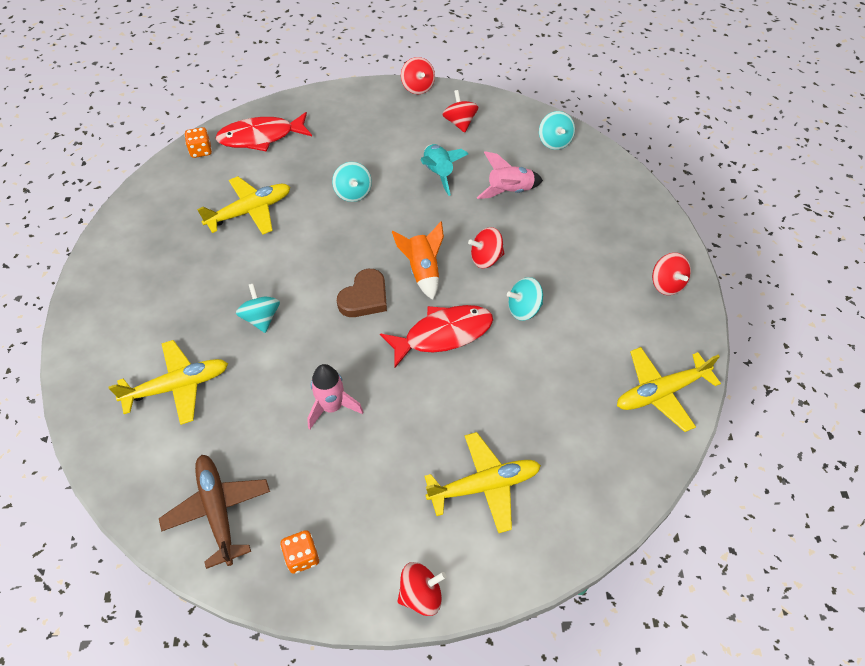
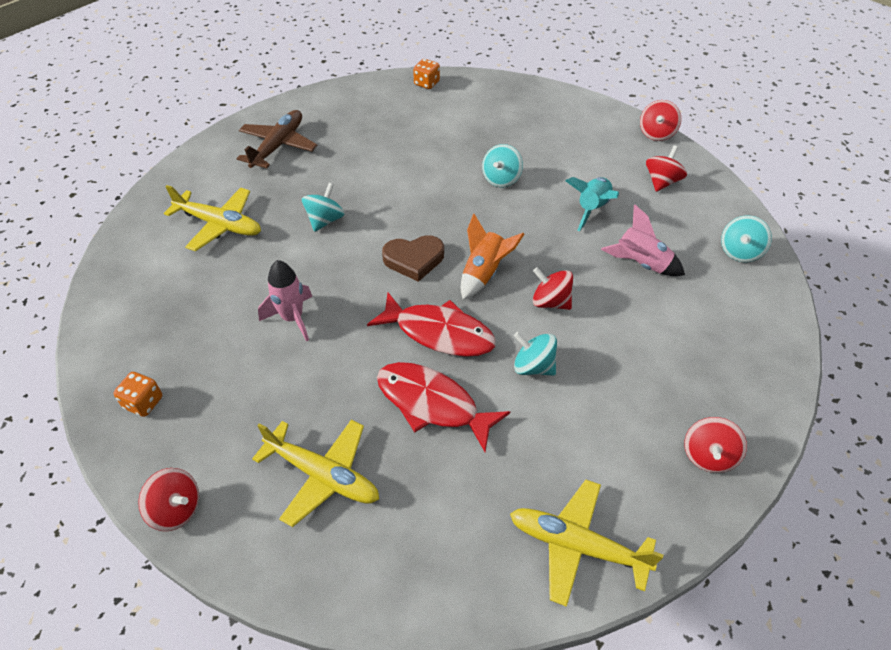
camera: 45 degrees right, 5 degrees down
(218, 511) = (139, 324): brown plane -> brown plane (278, 146)
(249, 211) = (408, 143): yellow plane -> none
(261, 137) = (480, 98): red fish -> red fish (432, 404)

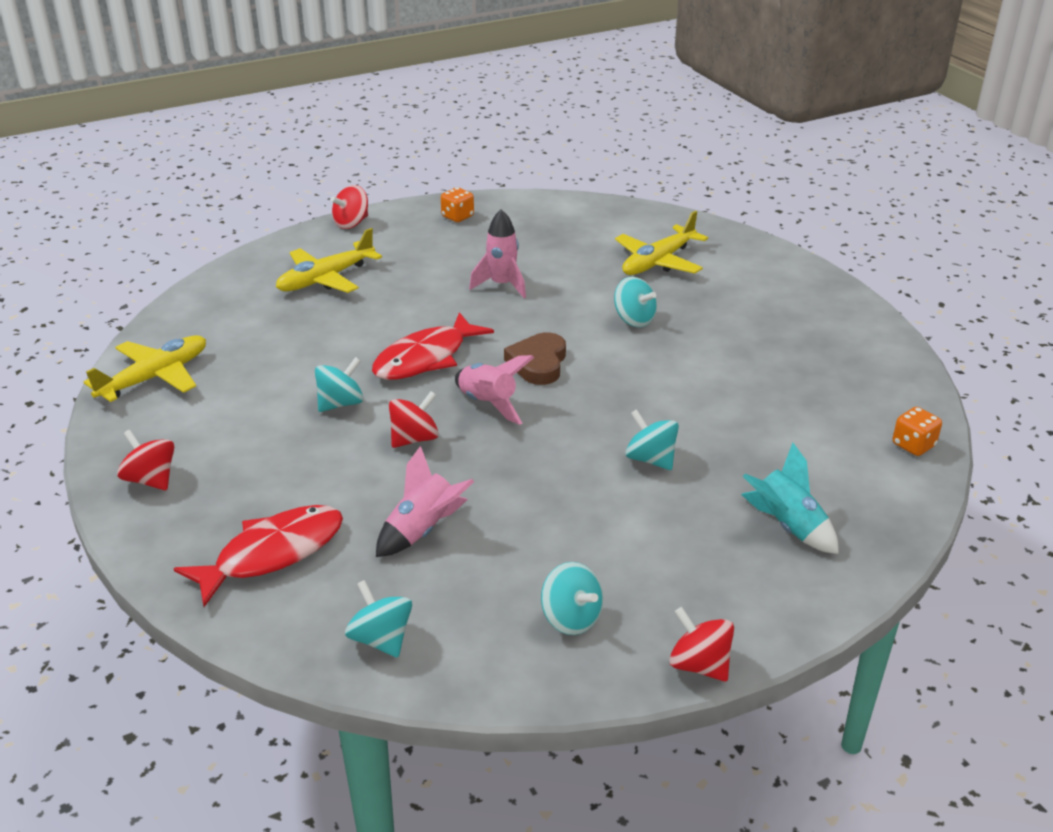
camera: 110 degrees right, 15 degrees down
(278, 146) = (787, 307): brown plane -> none
(432, 404) = (347, 338): red fish -> red fish (272, 553)
(484, 273) = (488, 404): orange rocket -> pink rocket
(592, 209) = (548, 522): turquoise rocket -> turquoise rocket (787, 526)
(662, 182) = (571, 618): red spinning top -> turquoise spinning top

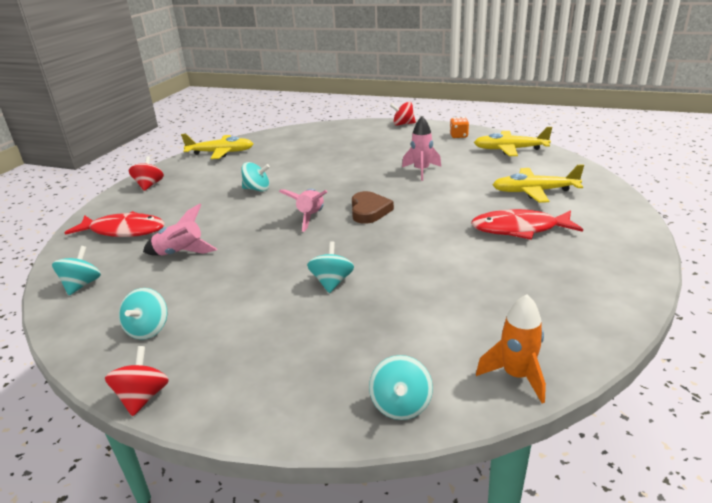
camera: 50 degrees right, 5 degrees down
(326, 278) = (349, 141): yellow plane -> yellow plane (510, 149)
(414, 438) = (254, 216): red spinning top -> none
(425, 358) = (324, 187): red fish -> red fish (519, 229)
(538, 363) = (369, 211): brown heart -> brown heart turned 120 degrees clockwise
(634, 319) = (461, 213): turquoise spinning top -> turquoise spinning top (401, 405)
(787, 526) = (331, 364): turquoise rocket -> none
(913, 445) = (516, 376): orange dice -> orange rocket

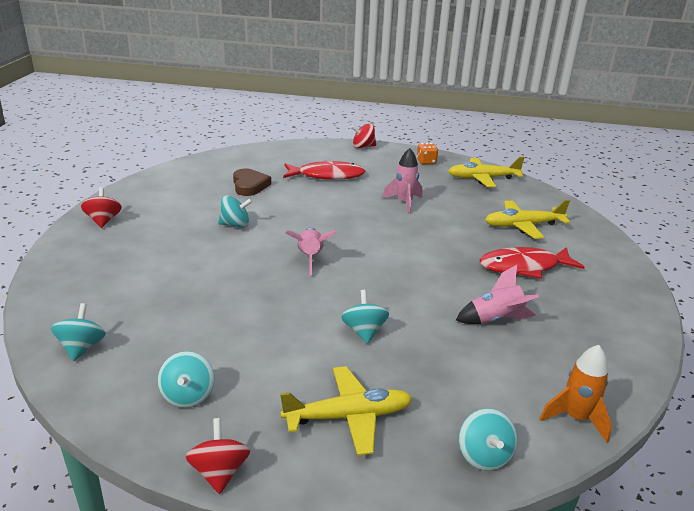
camera: 15 degrees left, 0 degrees up
(124, 230) = (100, 278): red fish -> red fish (327, 175)
(181, 253) = (183, 304): pink rocket -> pink rocket (496, 320)
(220, 153) = (171, 179): yellow plane -> yellow plane (348, 417)
(369, 211) = (369, 249): brown heart -> brown heart (249, 185)

